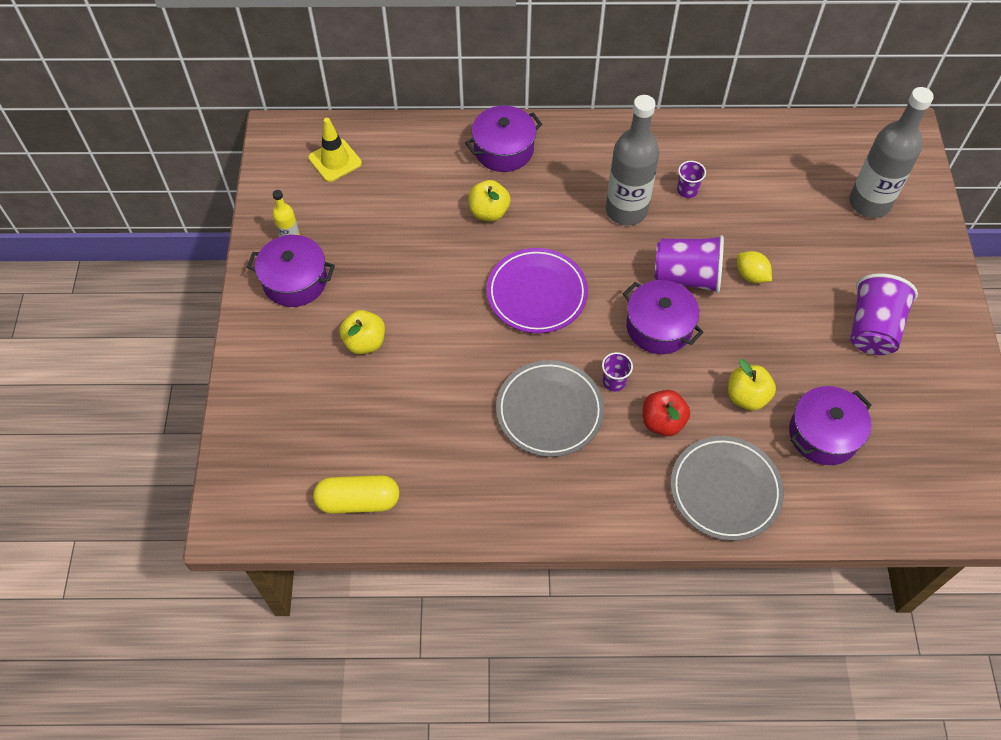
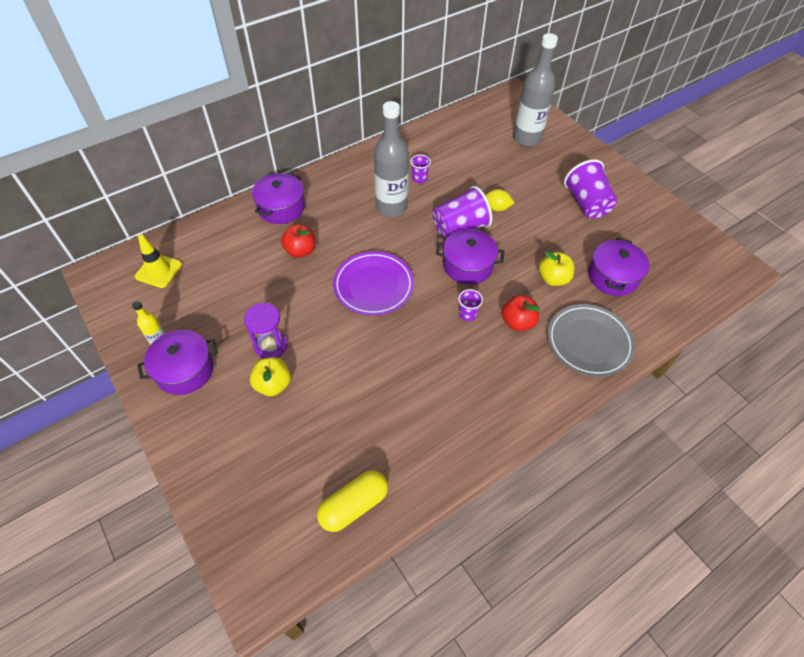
camera: 35 degrees left, 5 degrees down
(389, 301) = (271, 346): none -> purple hourglass
(489, 212) = (300, 251): yellow apple -> red apple
(549, 411) = (441, 357): grey plate -> none

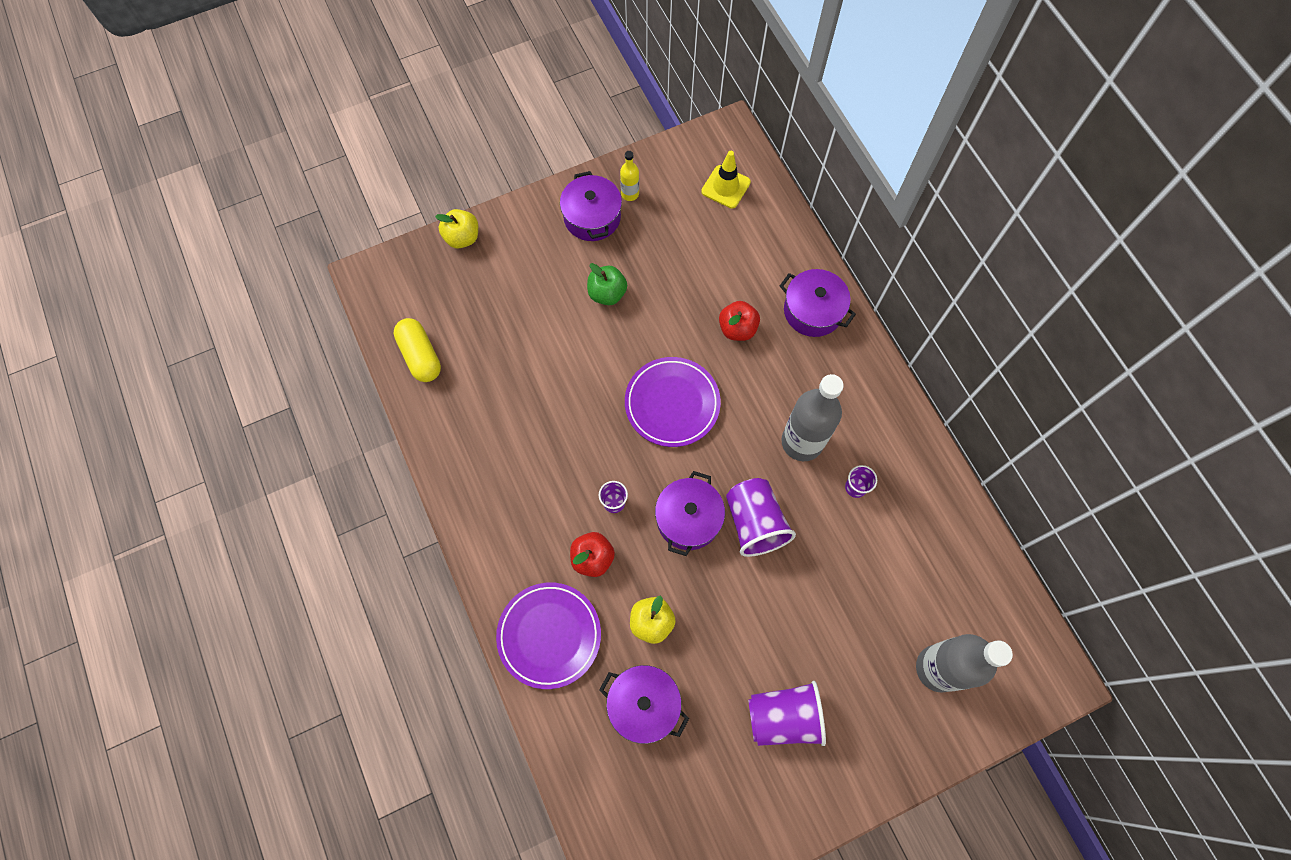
camera: 100 degrees right, 15 degrees up
(271, 346) = (607, 293): purple hourglass -> green apple
(273, 384) = (560, 294): yellow apple -> yellow apple (462, 238)
(496, 208) = (787, 581): yellow lemon -> none
(589, 342) = (549, 635): grey plate -> purple plate

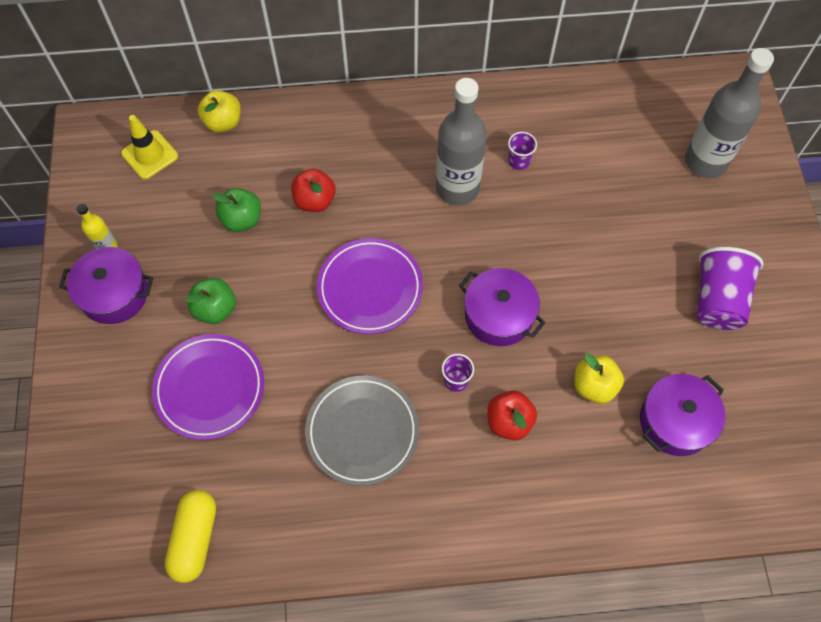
camera: 70 degrees left, 5 degrees down
(420, 356) = (195, 538): yellow capsule -> yellow capsule turned 75 degrees counterclockwise
(462, 238) = (64, 443): yellow apple -> yellow apple (223, 122)
(543, 444) = (362, 432): none -> grey plate
(549, 635) = (578, 492): purple plate -> purple plate (210, 388)
(695, 280) = (242, 219): none -> green apple
(754, 523) = (524, 257): purple cup -> none
(813, 311) = (326, 130): purple pot -> none

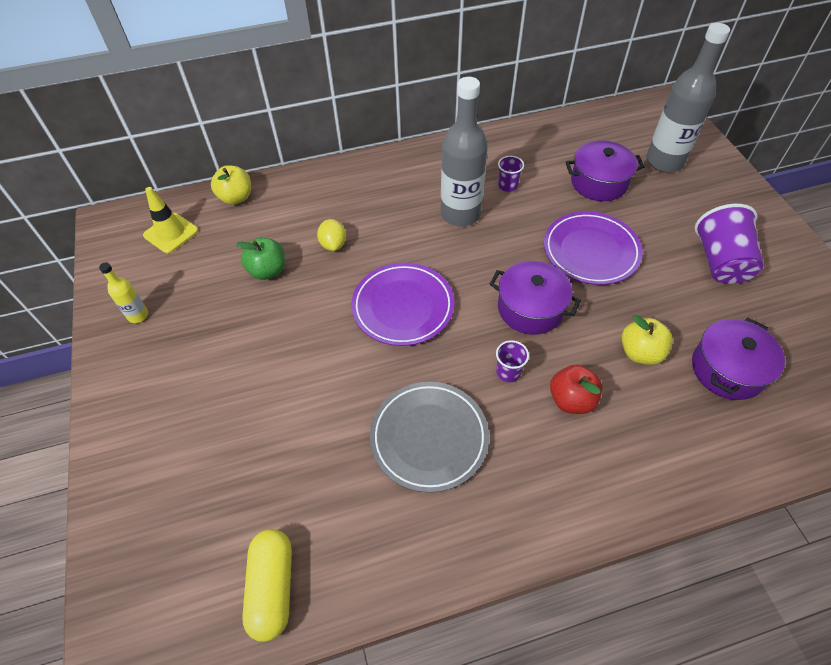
camera: 10 degrees left, 10 degrees down
(114, 294) = (150, 355): purple pot -> purple pot (599, 182)
(210, 388) = (262, 426): purple plate -> purple plate (590, 251)
(215, 309) = (255, 351): green apple -> none
(315, 201) = (333, 244): red apple -> yellow lemon

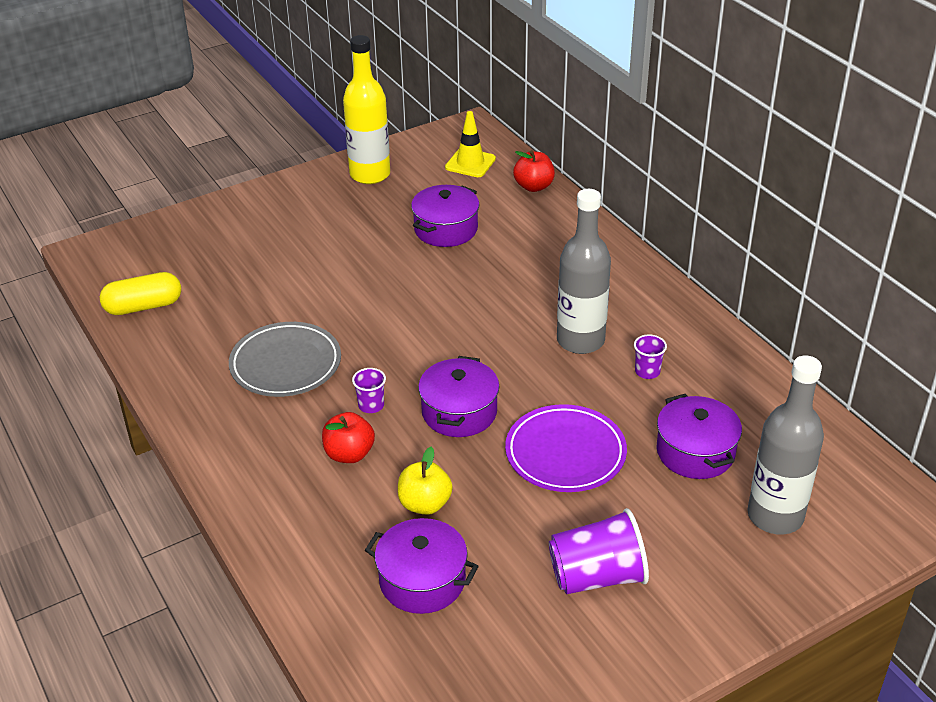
camera: 75 degrees right, 15 degrees down
(138, 315) = (370, 174): yellow bottle -> yellow bottle, size x2.14
(236, 197) = (534, 186): yellow apple -> red apple
(267, 270) = (446, 229): green apple -> purple pot
(333, 244) = (496, 261): yellow lemon -> none
(403, 307) = (430, 322): purple plate -> none

